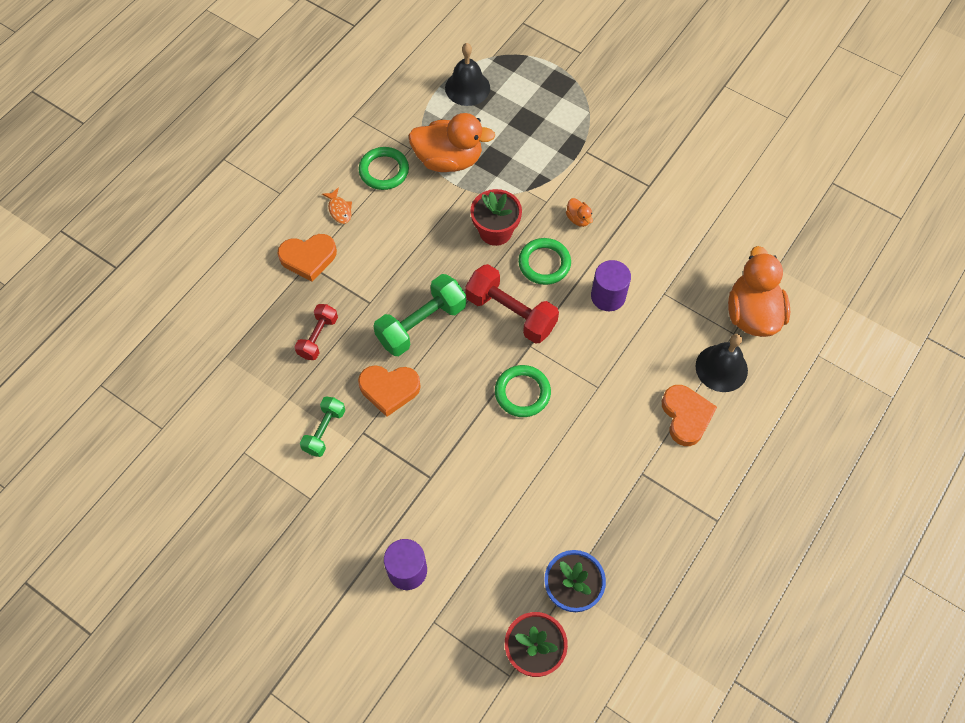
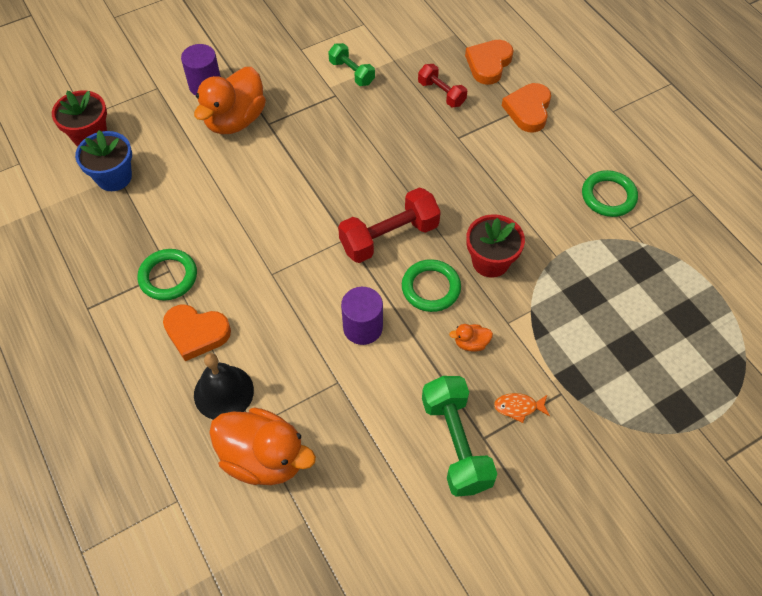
camera: 115 degrees right, 5 degrees down
(339, 209) = (574, 147): orange fish -> orange fish (518, 407)
(389, 389) = (363, 123): orange heart -> orange heart (488, 64)
(421, 324) = (415, 166): green dumbbell -> green dumbbell (456, 444)
(449, 160) = (601, 255): orange duck -> orange duck (235, 120)
(467, 88) = (701, 311): black bell -> none
(522, 393) = (303, 213): green ring -> green ring (168, 277)

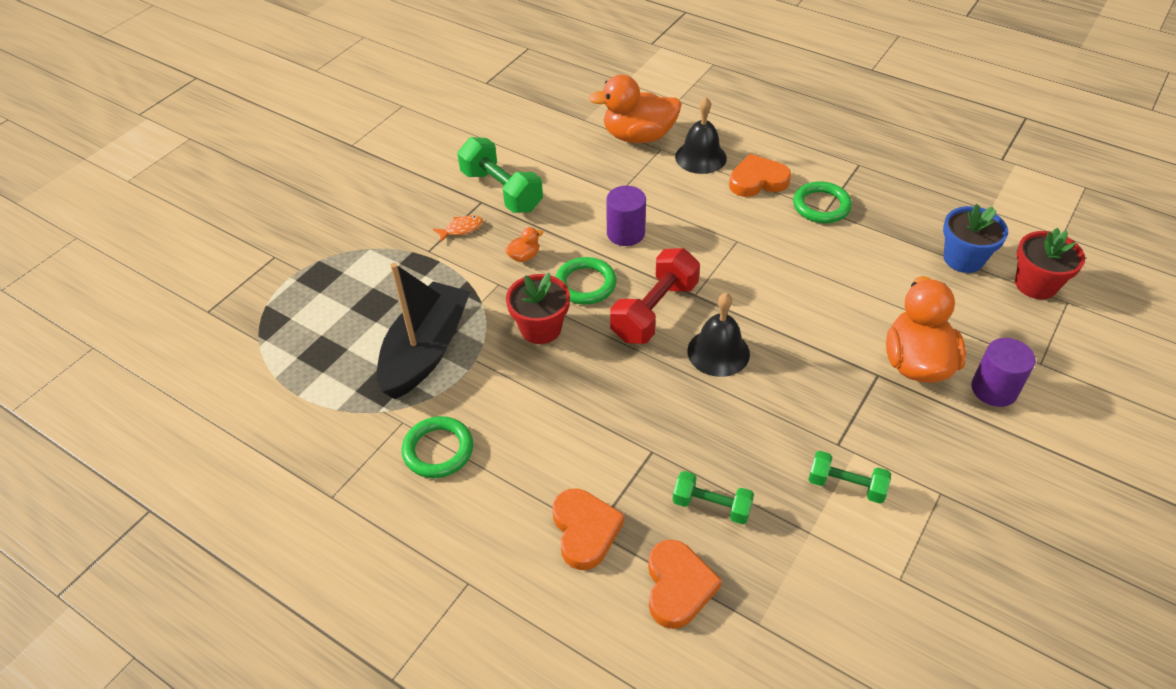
camera: 155 degrees right, 10 degrees down
(364, 184) = (718, 352): none -> black bell
(441, 93) = (711, 506): red dumbbell -> green dumbbell
(595, 281) = (426, 350): none -> black boat

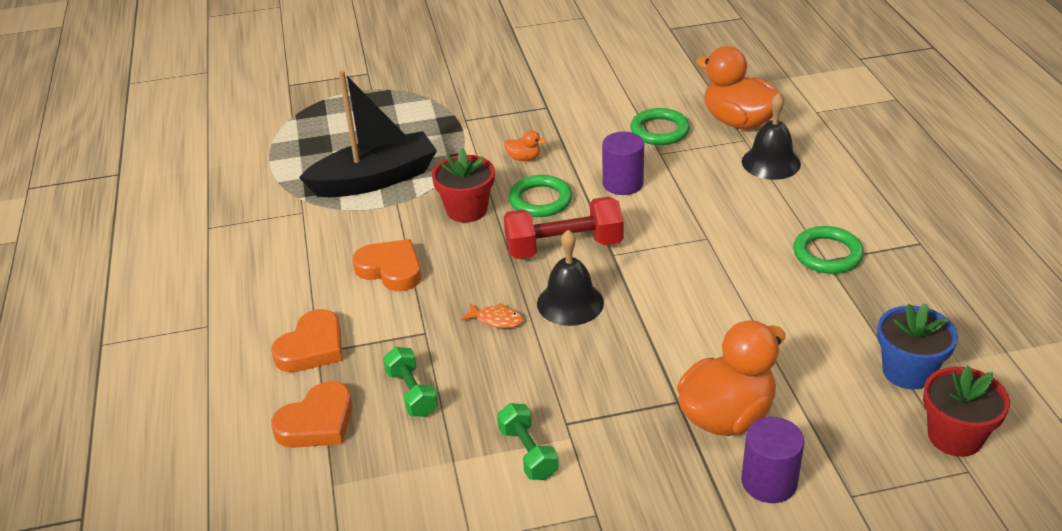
camera: 45 degrees right, 10 degrees down
(438, 450) = (298, 241): green ring -> green ring (659, 131)
(461, 229) = (507, 117): orange fish -> orange fish (496, 319)
(501, 191) = (571, 107): green dumbbell -> none
(757, 181) = (796, 205): orange heart -> orange heart (391, 269)

